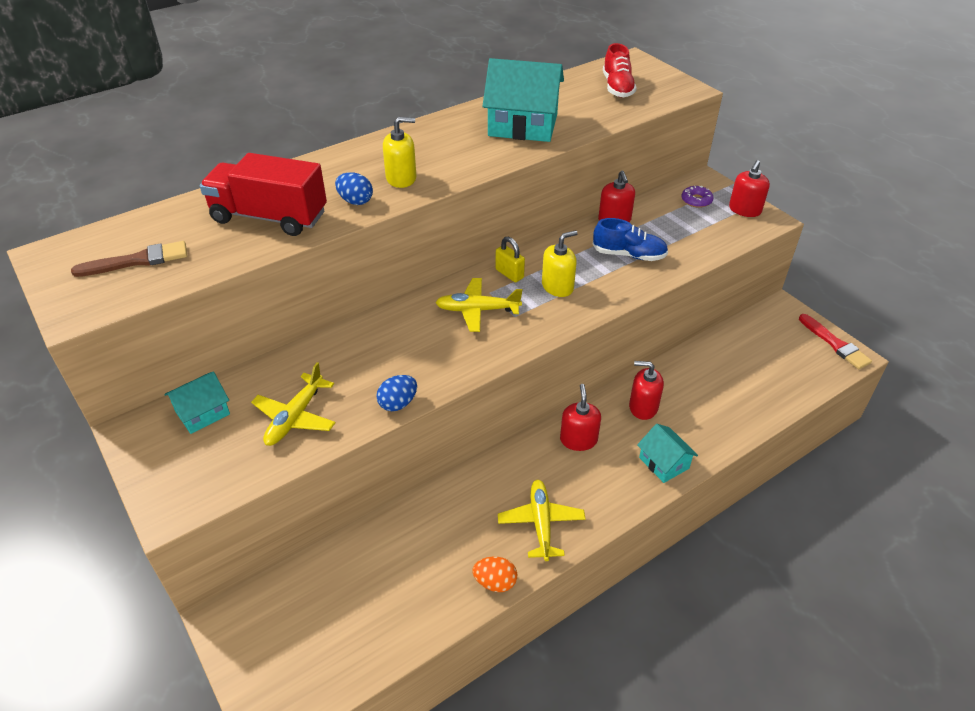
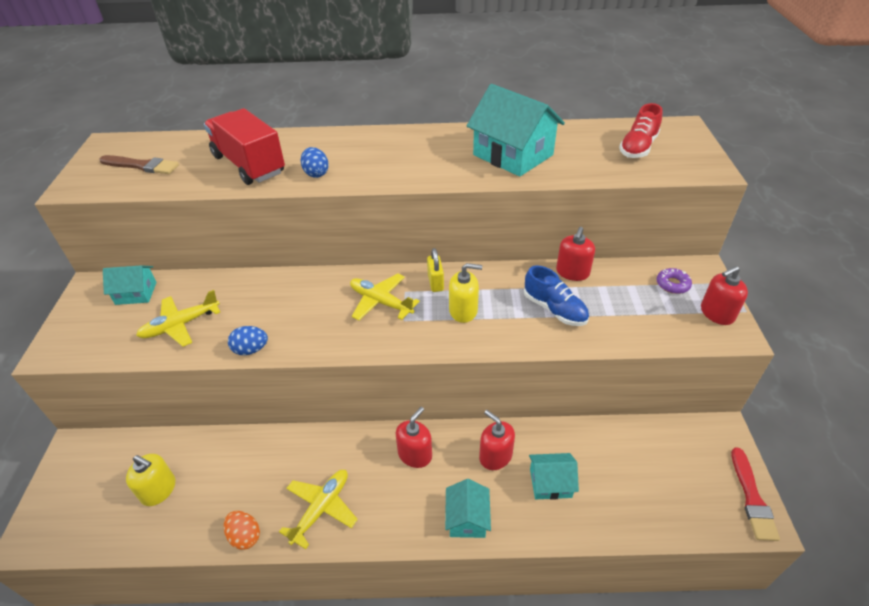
camera: 35 degrees right, 0 degrees up
(401, 178) = (368, 167): yellow soap dispenser -> yellow soap dispenser (159, 490)
(700, 404) = (550, 483): none -> turquoise house

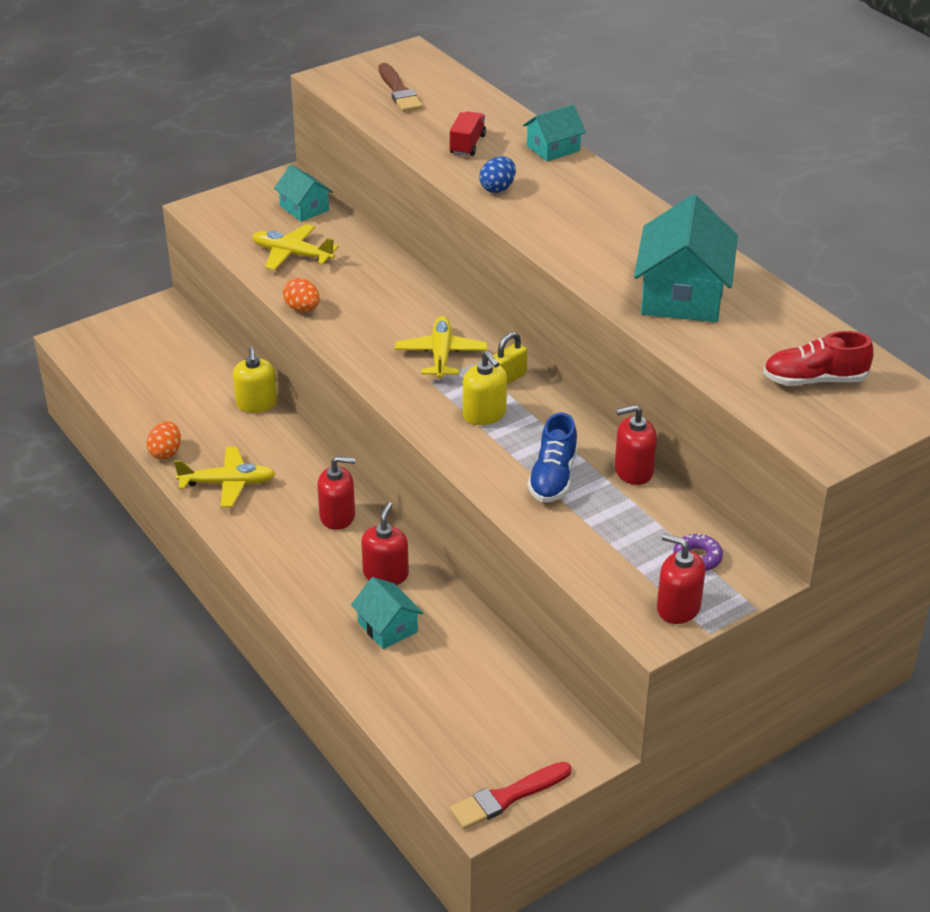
camera: 55 degrees right, 5 degrees down
(159, 490) = (166, 379): yellow soap dispenser -> yellow soap dispenser (256, 404)
(249, 165) = (467, 144): red truck -> red truck, size x0.50
(251, 350) = (302, 309): blue egg -> orange egg
(467, 518) = (296, 582): turquoise house -> turquoise house (553, 148)

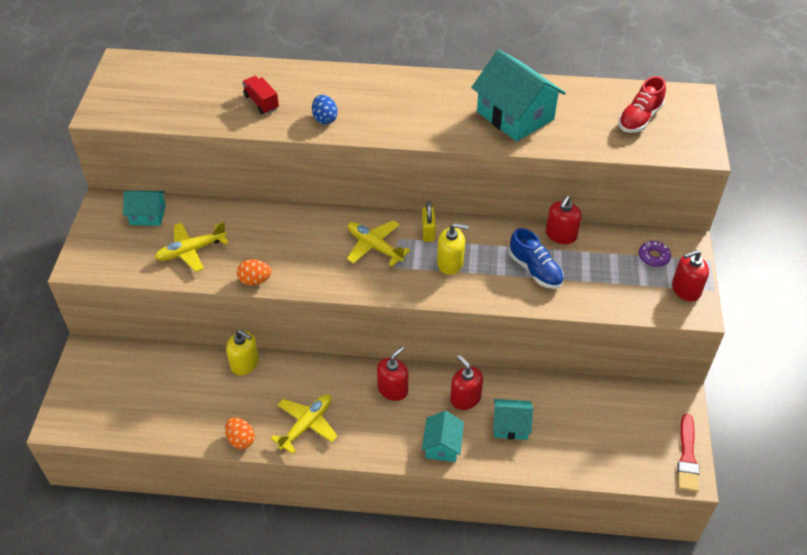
camera: 50 degrees left, 10 degrees up
(399, 91) = (160, 94): brown brush -> none
(553, 148) = (311, 73): turquoise house -> turquoise house (442, 445)

